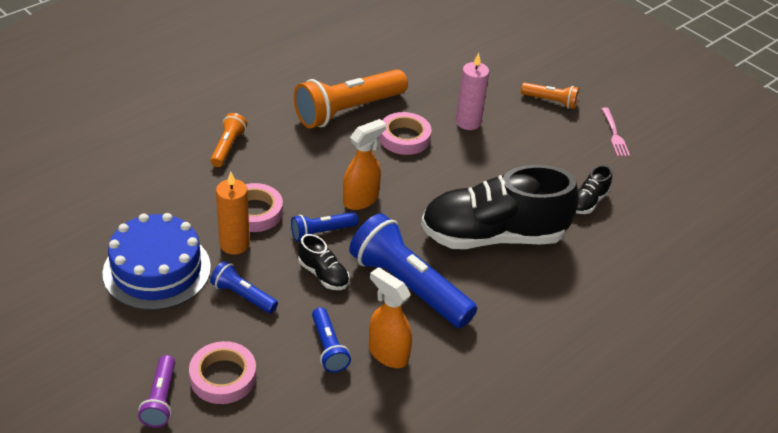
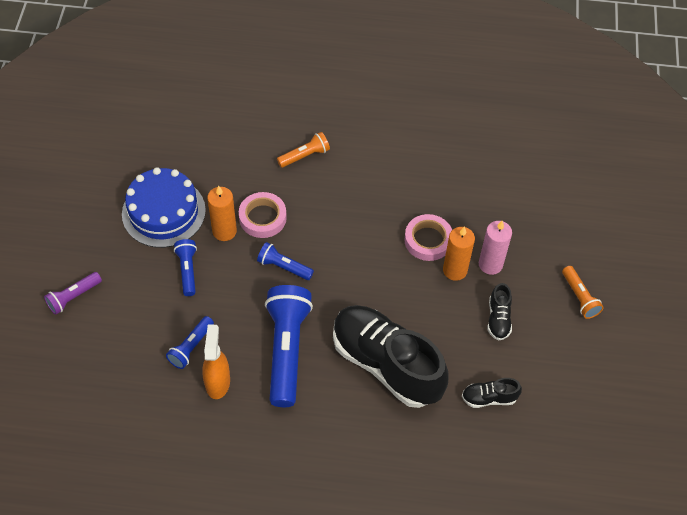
camera: 50 degrees right, 15 degrees up
(223, 377) = (117, 313): pink tape -> none
(323, 275) = (248, 297): black shoe -> black shoe (498, 319)
(348, 110) = (418, 188): orange flashlight -> none
(361, 200) = (337, 264): orange spray bottle -> none
(450, 143) = (455, 270): none -> orange candle
(614, 134) = (590, 365): pink fork -> none

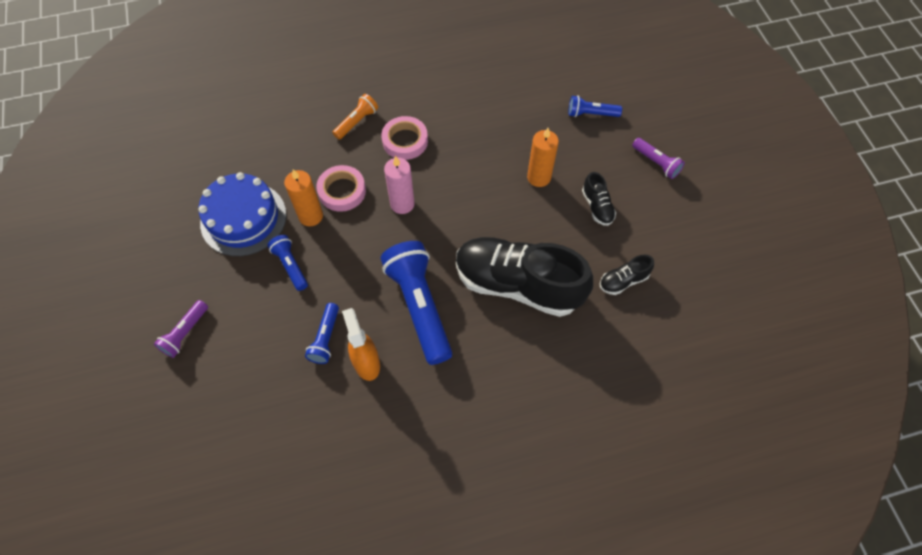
camera: 20 degrees left, 5 degrees up
(284, 267) = (382, 229): blue flashlight -> blue flashlight (591, 114)
(428, 240) = (502, 159): pink tape -> pink tape (405, 141)
(490, 264) = (567, 161): pink candle -> pink candle (402, 204)
(579, 297) = (656, 163): orange flashlight -> purple flashlight

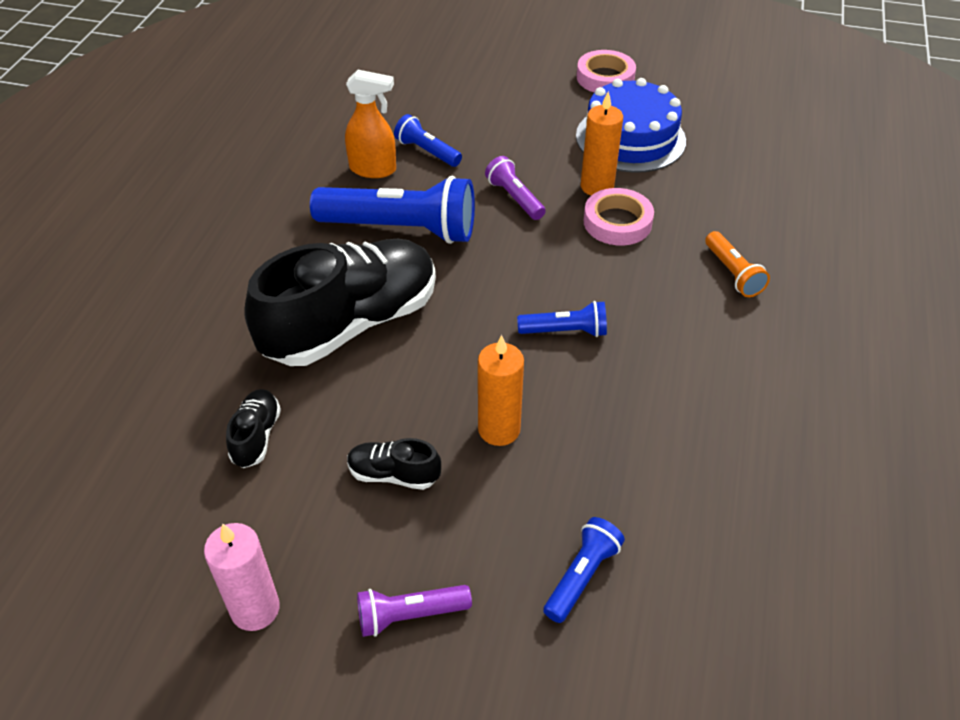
camera: 120 degrees right, 15 degrees down
(185, 333) = (514, 73): purple flashlight -> purple flashlight (515, 198)
(290, 266) = (538, 153): blue flashlight -> blue flashlight (565, 331)
(402, 204) = (558, 267): pink candle -> pink candle (255, 609)
(405, 141) = (667, 309): pink tape -> pink tape (605, 78)

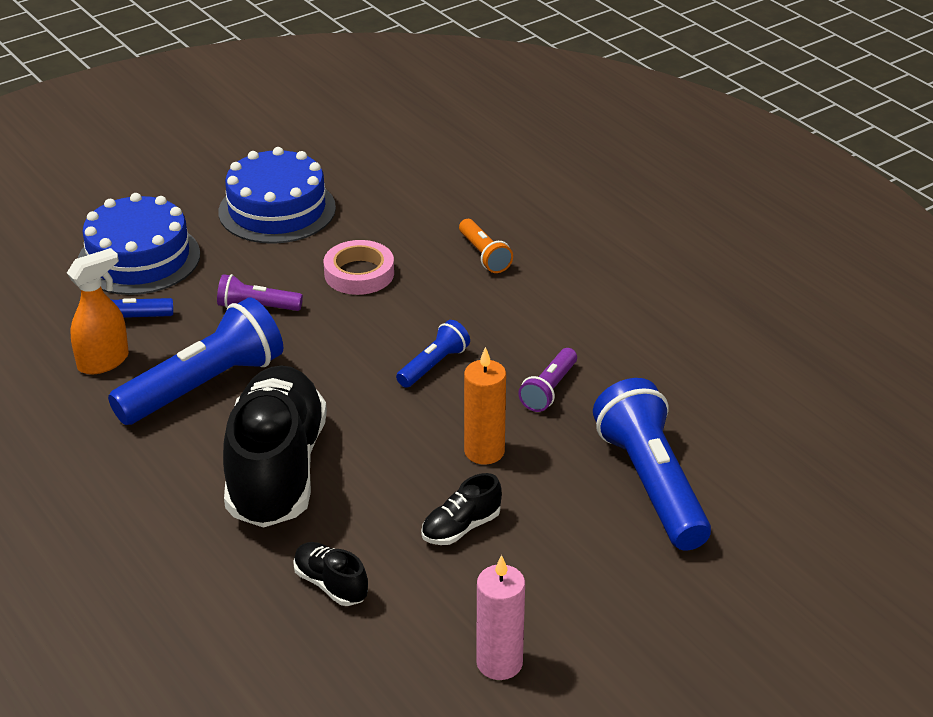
camera: 50 degrees left, 10 degrees down
(410, 615) = (593, 583): purple flashlight -> purple flashlight (549, 389)
(494, 115) = (139, 258): none -> blue cake
(581, 576) = (651, 484): blue flashlight -> blue flashlight, size x2.00
(597, 186) = (306, 259): orange candle -> none
(605, 78) = (185, 176): pink tape -> none
(732, 273) = (484, 255): orange flashlight -> orange flashlight turned 45 degrees clockwise

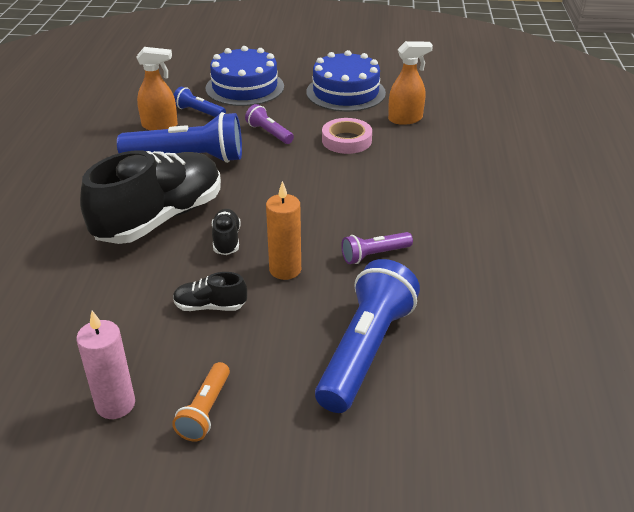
camera: 40 degrees right, 0 degrees up
(331, 585) = (97, 295): black shoe -> black shoe (226, 240)
(391, 215) = (405, 119): none -> orange spray bottle
(433, 365) = (322, 206): blue flashlight -> none
(484, 255) = (434, 161): orange flashlight -> orange flashlight (205, 410)

